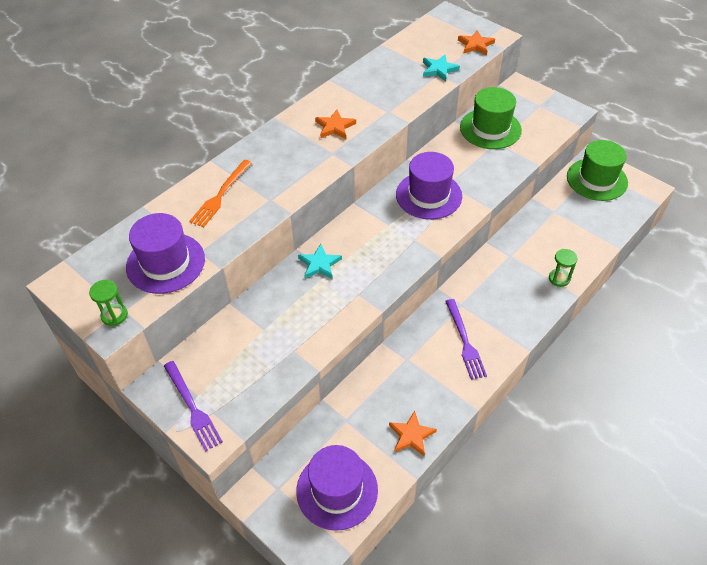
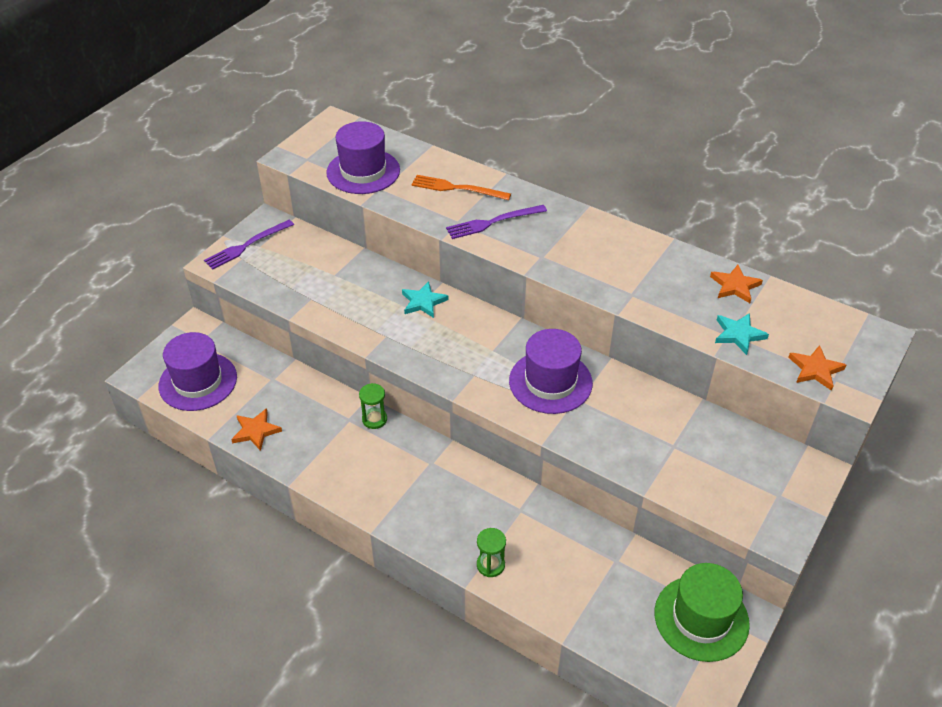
camera: 80 degrees right, 5 degrees down
(114, 315) = (301, 156): green hourglass -> green hourglass (374, 419)
(335, 127) = (587, 253): orange star -> orange star (735, 286)
(464, 341) = (378, 469): purple fork -> purple fork (493, 222)
(490, 129) = (701, 438): green hat -> none

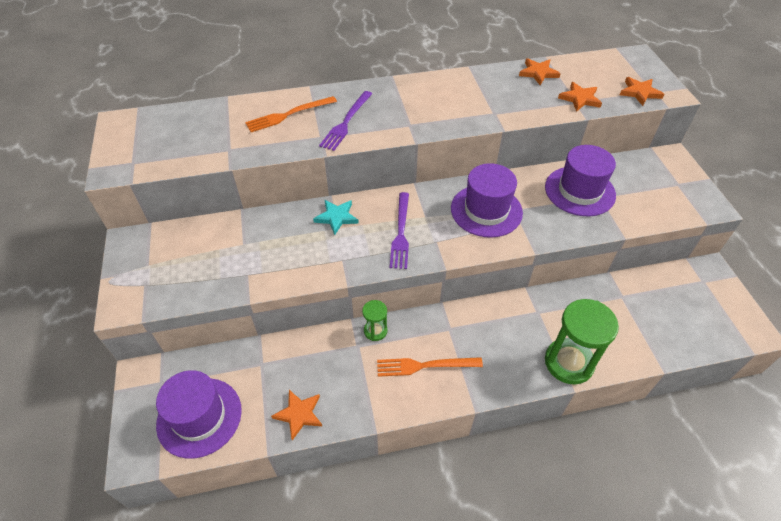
camera: 45 degrees left, 5 degrees up
(247, 245) = (135, 272): purple fork -> purple fork (401, 233)
(363, 171) = (197, 144): purple hat -> purple hat (579, 191)
(377, 472) = (425, 366): none -> orange fork
(490, 565) = (568, 362): green hourglass -> green hourglass, size x1.97
(701, 618) = (698, 291): green hat -> none
(738, 334) = (580, 99): turquoise star -> orange star

